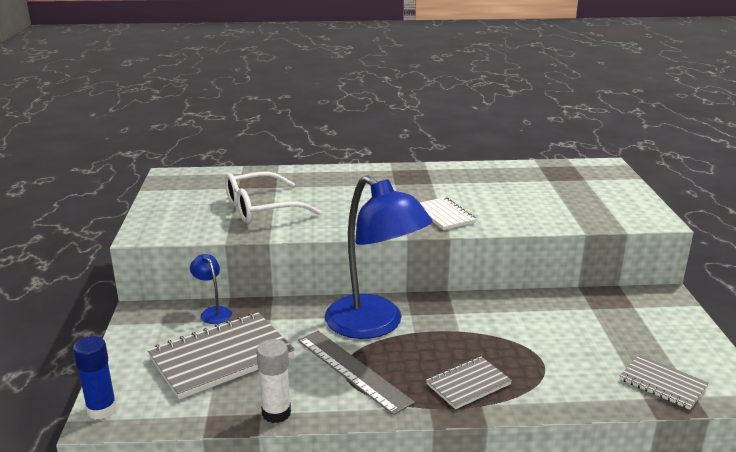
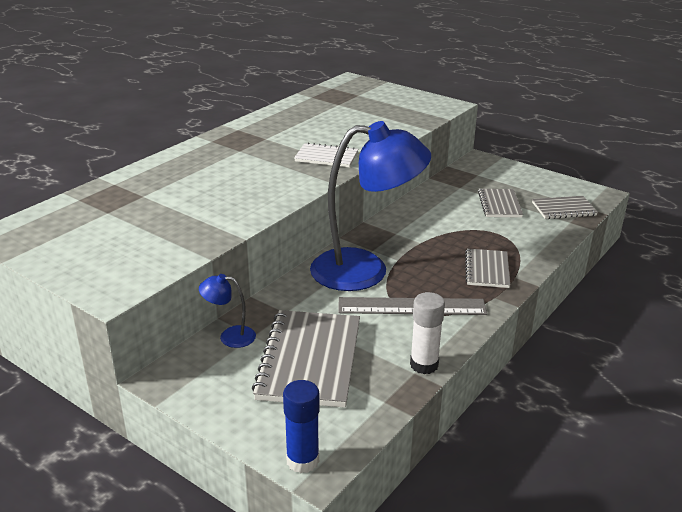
camera: 50 degrees left, 5 degrees up
(260, 209) = (174, 219): white glasses -> none
(599, 342) = (499, 205): none -> grey notebook

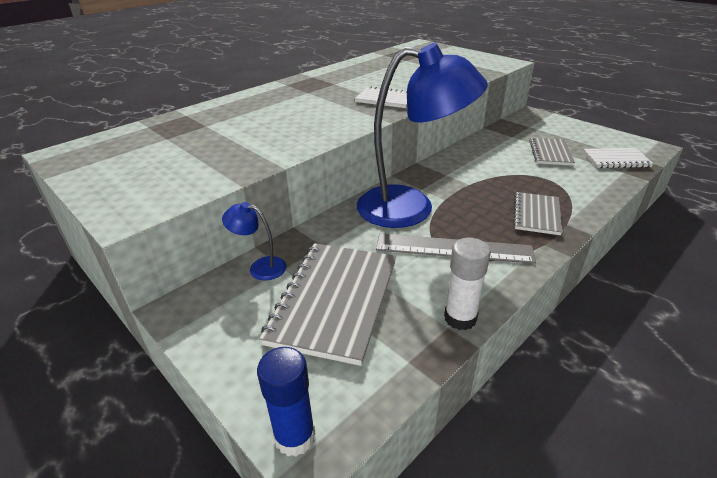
camera: 10 degrees right, 5 degrees up
(563, 209) = (616, 160): grey notebook -> white notebook

